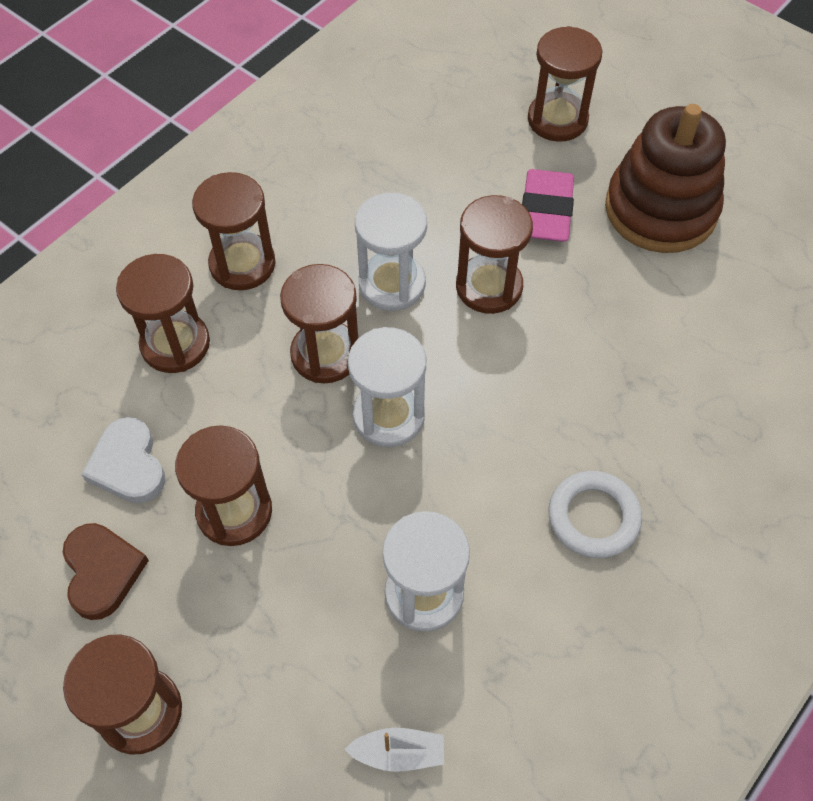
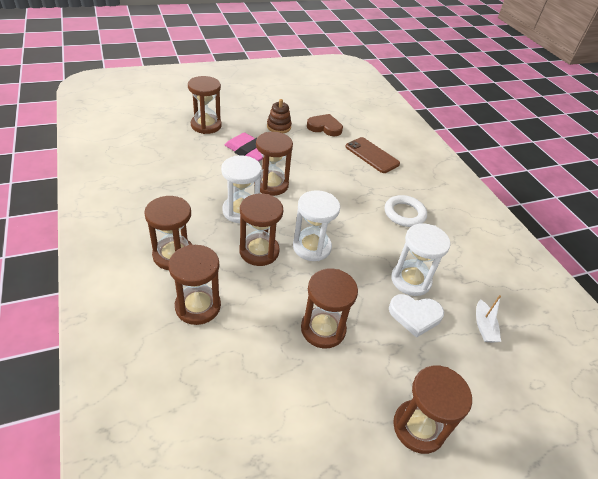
camera: 65 degrees left, 15 degrees down
(102, 571) = (321, 409): brown heart -> brown heart (324, 127)
(128, 465) = (259, 364): white heart -> white heart (415, 315)
(398, 753) = (484, 326): white boat -> white boat turned 150 degrees clockwise
(660, 209) = (279, 127): brown stacking toy -> brown stacking toy, size x0.47
(725, 390) = (372, 155): none -> brown phone

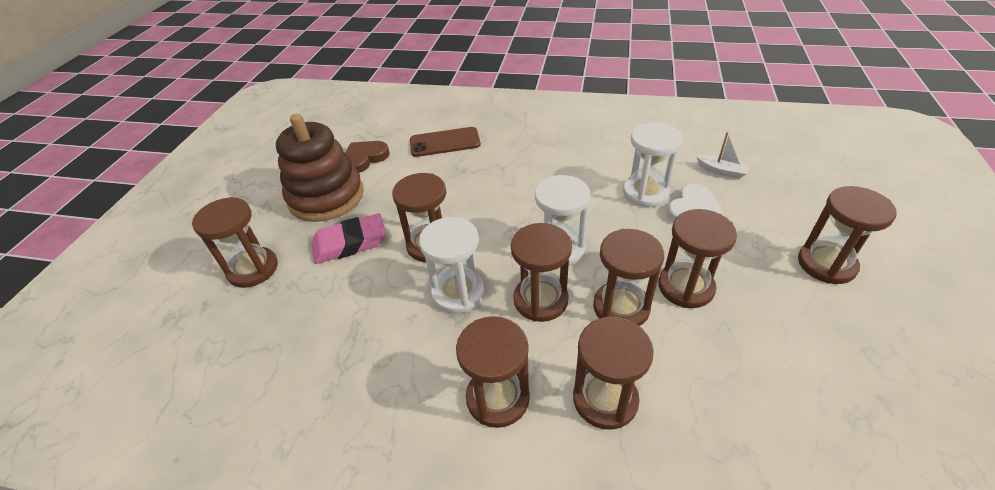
camera: 50 degrees left, 0 degrees up
(279, 127) = (326, 197): brown stacking toy -> brown stacking toy, size x2.11
(279, 295) = (621, 307): none -> brown hourglass
(404, 214) = (551, 157): white ring -> none

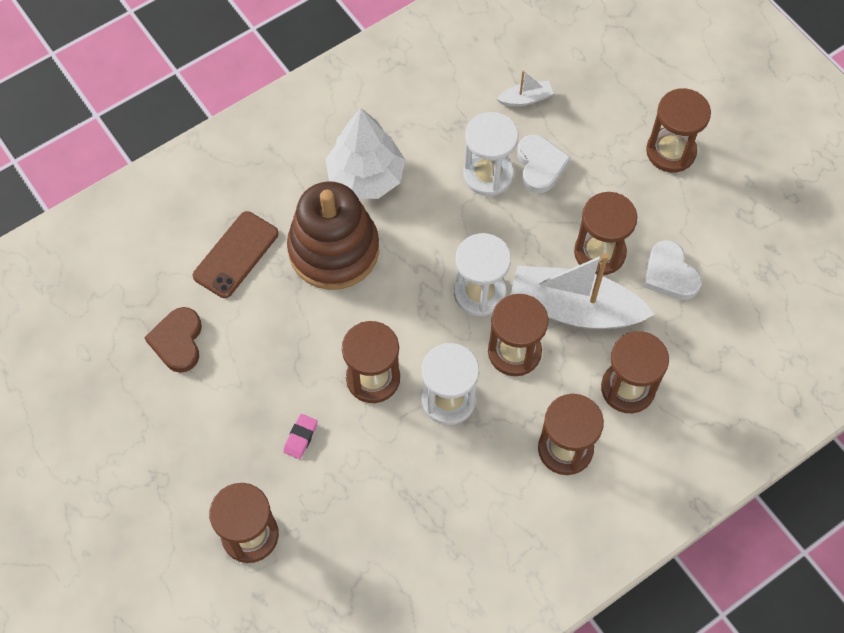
camera: 50 degrees left, 20 degrees up
(326, 197) = (205, 415): brown stacking toy -> brown stacking toy (334, 250)
(350, 243) = (300, 437): pink eraser -> pink eraser, size x0.49
(562, 151) = (366, 177): none -> white tree
(621, 307) = (573, 309): brown hourglass -> white boat
(740, 345) = (670, 274): none -> white heart

